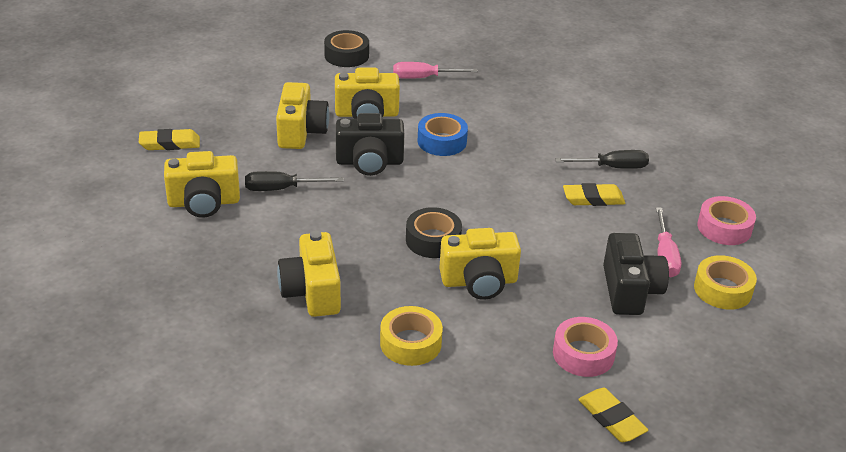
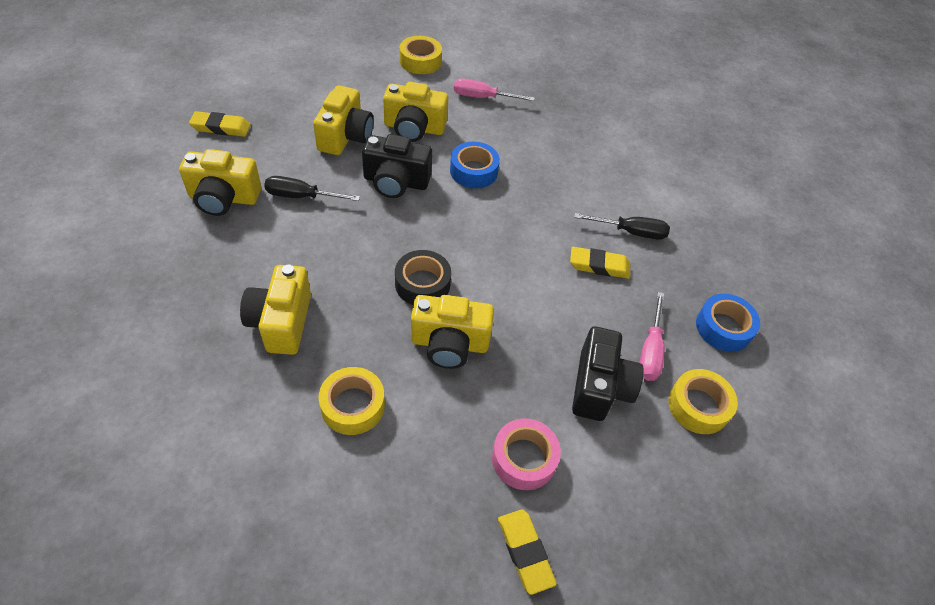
camera: 10 degrees right, 15 degrees up
(346, 55) = (420, 61): black tape -> yellow tape
(724, 228) = (723, 328): pink tape -> blue tape

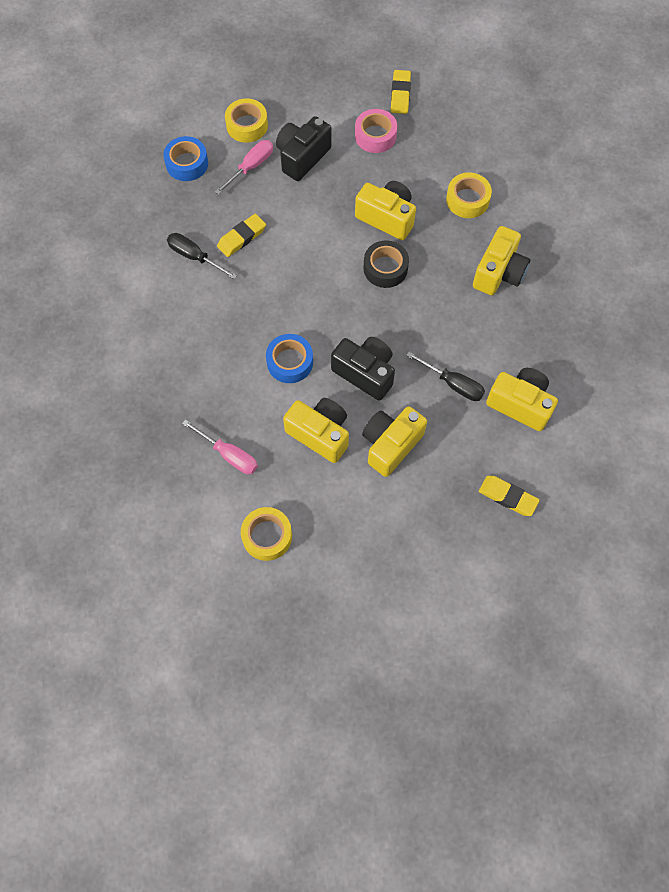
camera: 150 degrees left, 15 degrees up
(599, 266) = (242, 237): yellow eraser -> yellow eraser turned 75 degrees counterclockwise

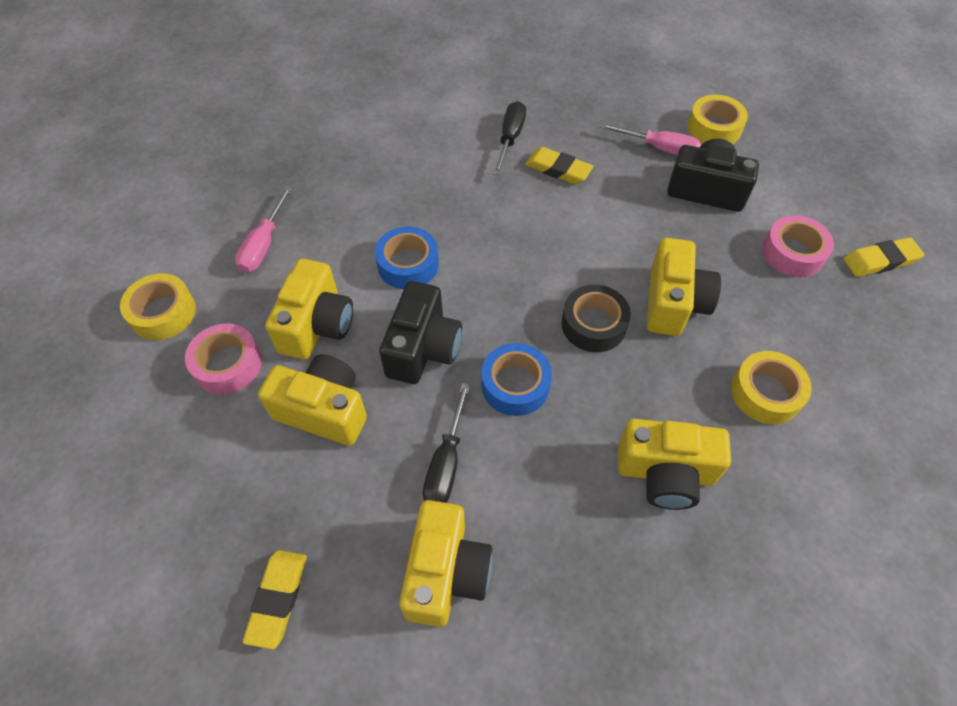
camera: 70 degrees right, 10 degrees down
(187, 163) = (627, 96): blue tape -> blue tape (515, 385)
(331, 498) = (228, 365): none -> pink tape

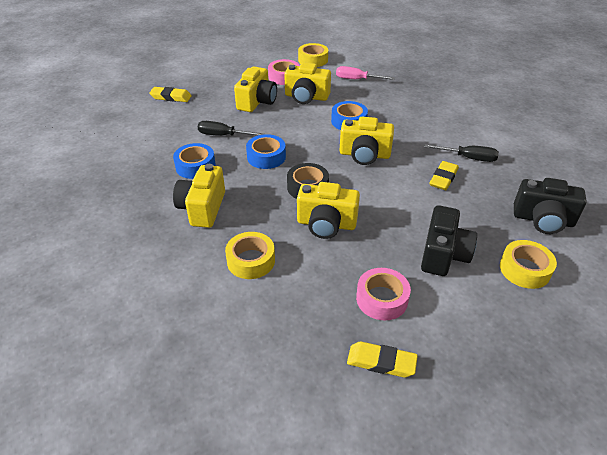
camera: 90 degrees right, 15 degrees down
(423, 348) = (291, 127): black camera -> black camera (543, 220)
(446, 573) = (169, 136): yellow camera -> yellow camera (364, 155)
(549, 502) = (195, 166): none -> blue tape
(659, 148) = (484, 232): pink screwdriver -> none
(880, 261) = (381, 362): yellow eraser -> yellow eraser turned 60 degrees counterclockwise

